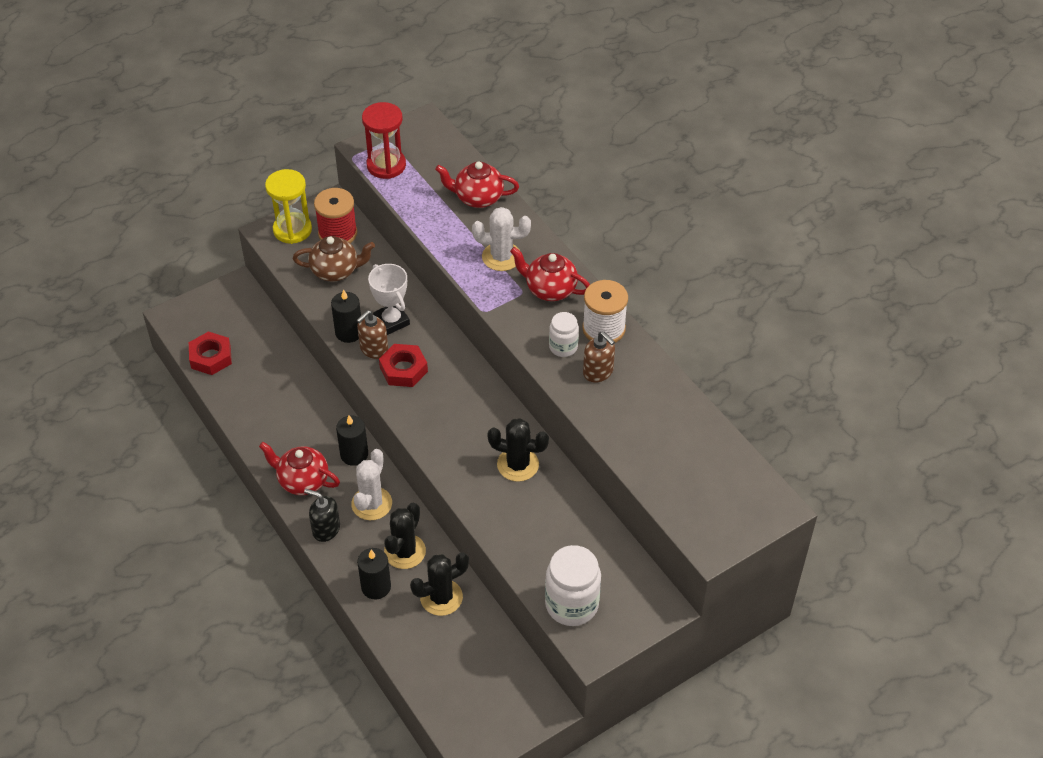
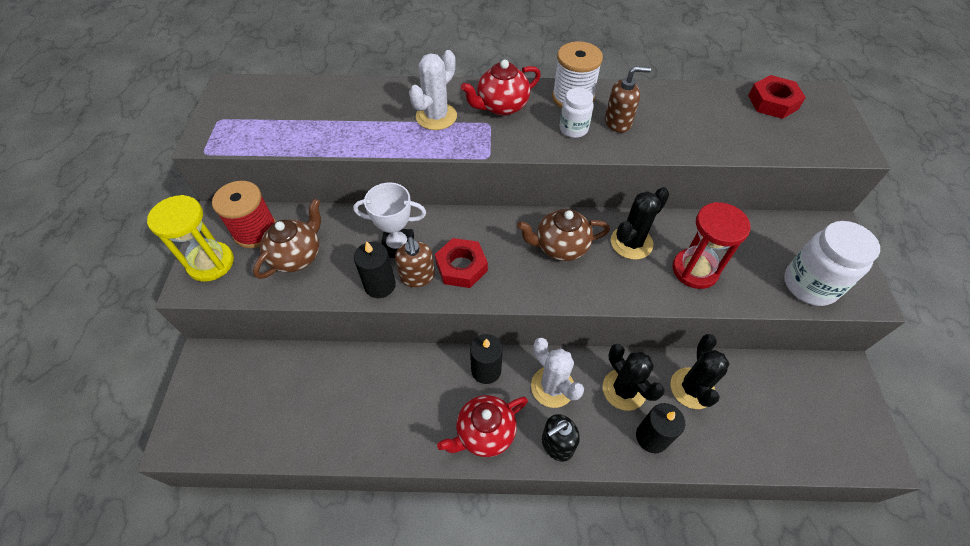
camera: 55 degrees left, 5 degrees up
(211, 357) = (263, 433): red nut -> red nut (773, 102)
(386, 165) = (245, 135): red hourglass -> red hourglass (695, 270)
(474, 420) = (560, 247): none -> brown teapot
(478, 198) = (354, 98): red teapot -> none

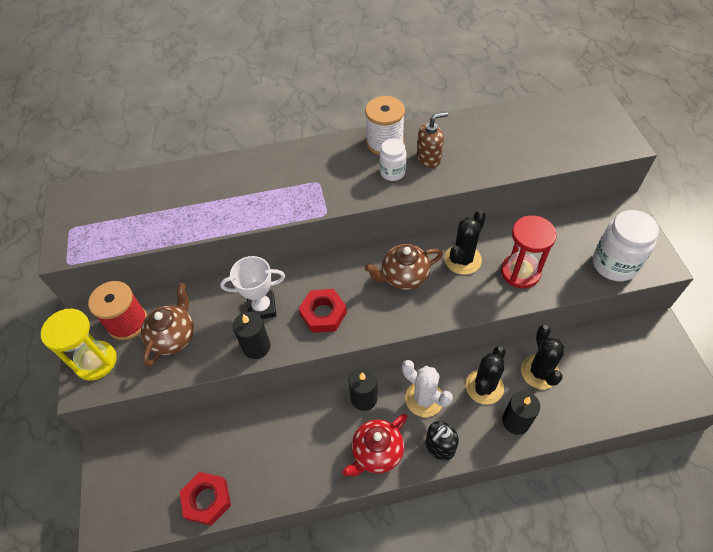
camera: 10 degrees left, 0 degrees up
(417, 276) = (287, 331): brown soap dispenser -> none
(436, 116) = (269, 185): white cactus -> none
(501, 106) = (325, 163): red teapot -> none
(624, 389) = (484, 387): black cactus -> black cactus turned 75 degrees clockwise
(773, 102) = (553, 113): red nut -> red nut (207, 500)

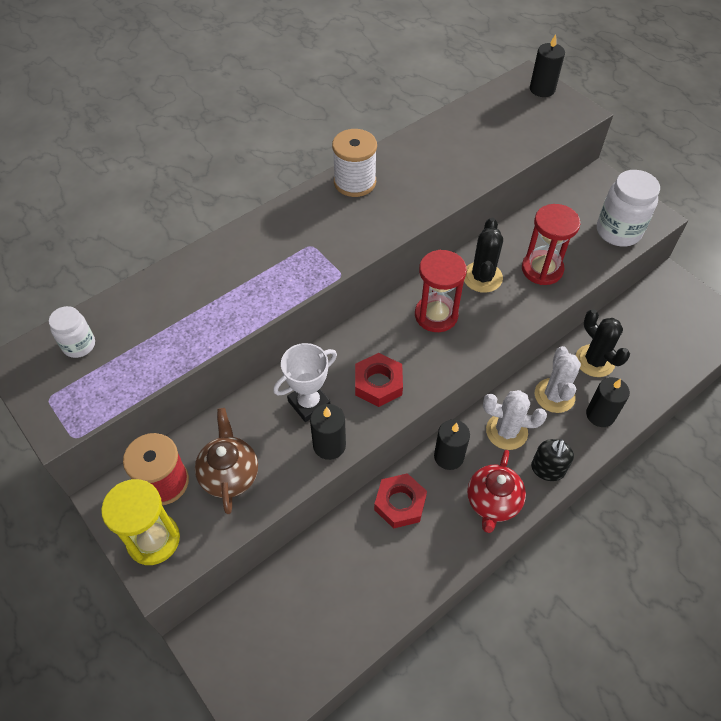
camera: 30 degrees left, 0 degrees up
(207, 500) = (350, 632): red nut -> red nut (400, 503)
(392, 172) = (382, 210): white jar -> white jar (79, 345)
(404, 277) = (436, 315): brown teapot -> red hourglass
(429, 158) = (410, 184): brown soap dispenser -> none
(484, 387) = (554, 395): black cactus -> white cactus
(600, 112) = (542, 89): none -> black candle

